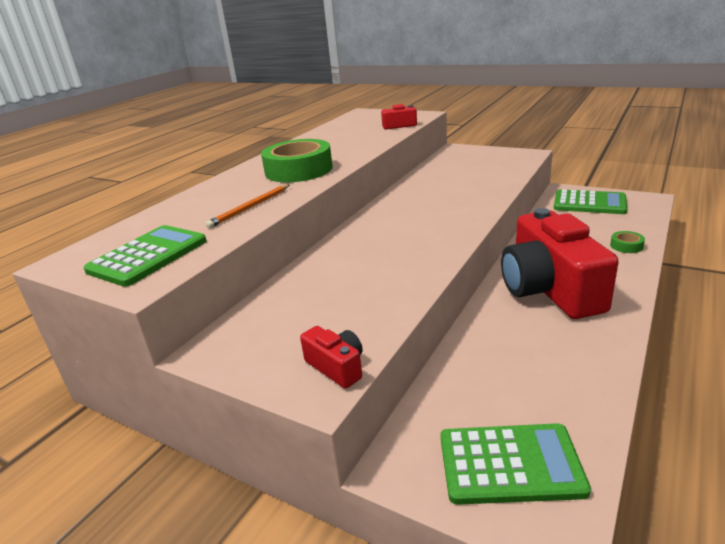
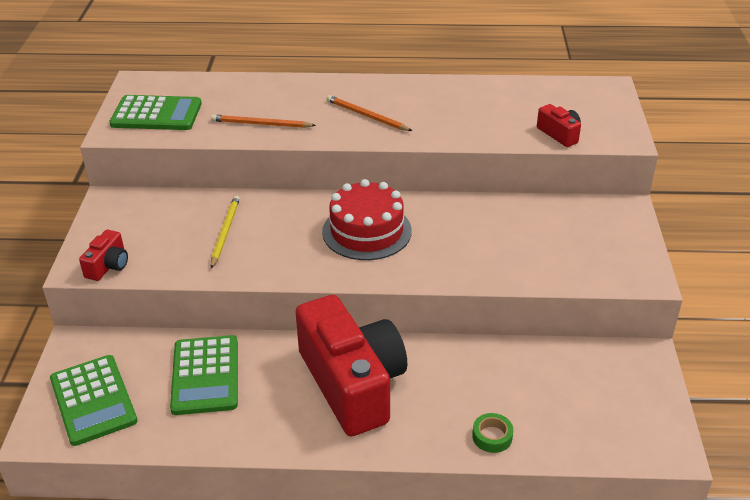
camera: 60 degrees right, 10 degrees up
(299, 170) = (366, 116): green tape -> orange pencil
(347, 283) = (225, 232): none -> yellow pencil
(408, 221) = (367, 231): none -> red cake
(549, 289) = (352, 383): red camera -> red camera turned 105 degrees clockwise
(589, 203) = (613, 388): green calculator -> green calculator (205, 375)

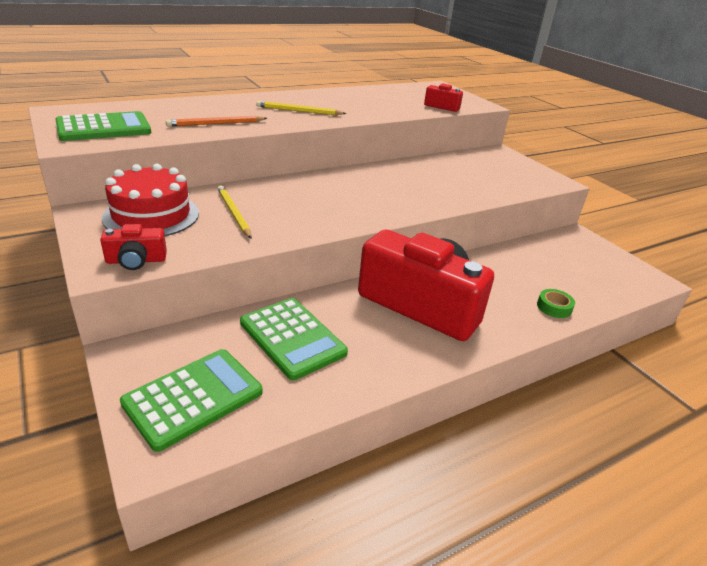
camera: 35 degrees left, 5 degrees down
(93, 400) = (193, 398): green calculator -> green calculator turned 75 degrees counterclockwise
(108, 266) = (136, 260): red camera -> red camera turned 90 degrees clockwise
(366, 116) = (298, 111): orange pencil -> yellow pencil
(367, 231) = (352, 191): red cake -> red cake (151, 215)

